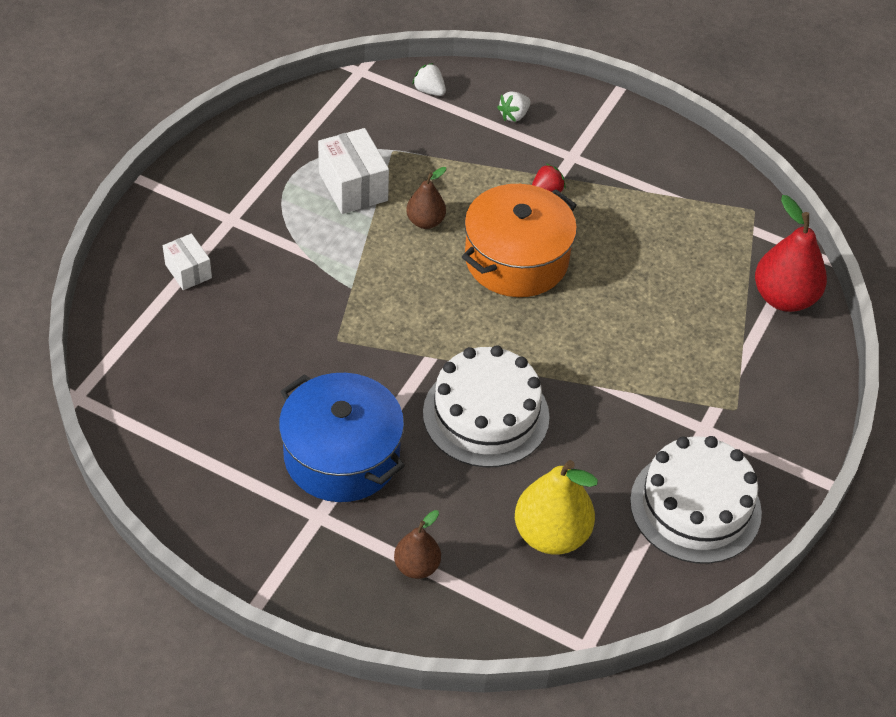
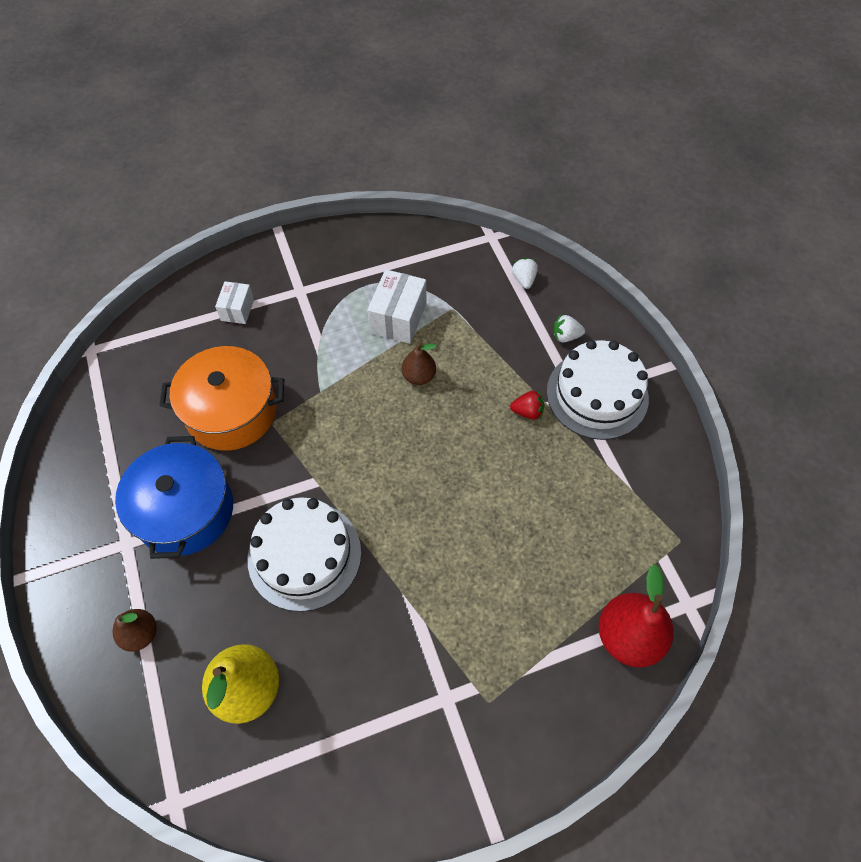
camera: 45 degrees right, 10 degrees up
(516, 259) = (451, 449): orange pot -> orange pot (231, 411)
(695, 506) = (370, 759): white cake -> white cake (597, 394)

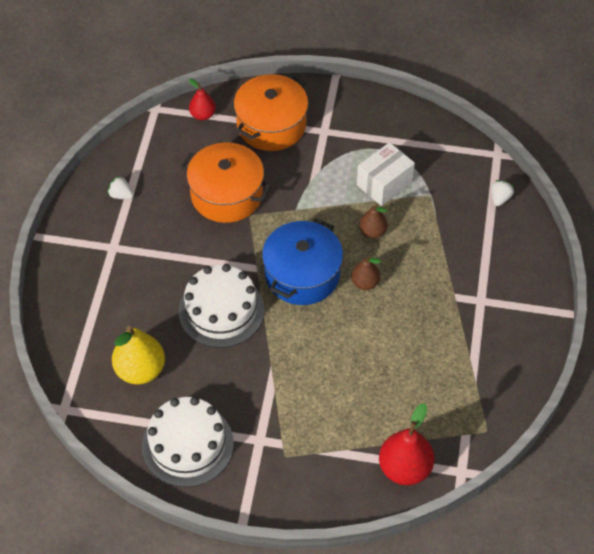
camera: 30 degrees right, 5 degrees down
(140, 634) = (93, 306): brown pear -> brown pear (365, 283)
(152, 333) = (203, 115): none -> red pear
(185, 510) = (160, 245): blue pot -> blue pot (302, 274)
(237, 310) = (271, 125): white box -> orange pot
(527, 412) = (436, 293): red strawberry -> none
(565, 336) = (503, 254): white strawberry -> white strawberry (121, 195)
(597, 394) = (497, 306): white cake -> white cake (187, 444)

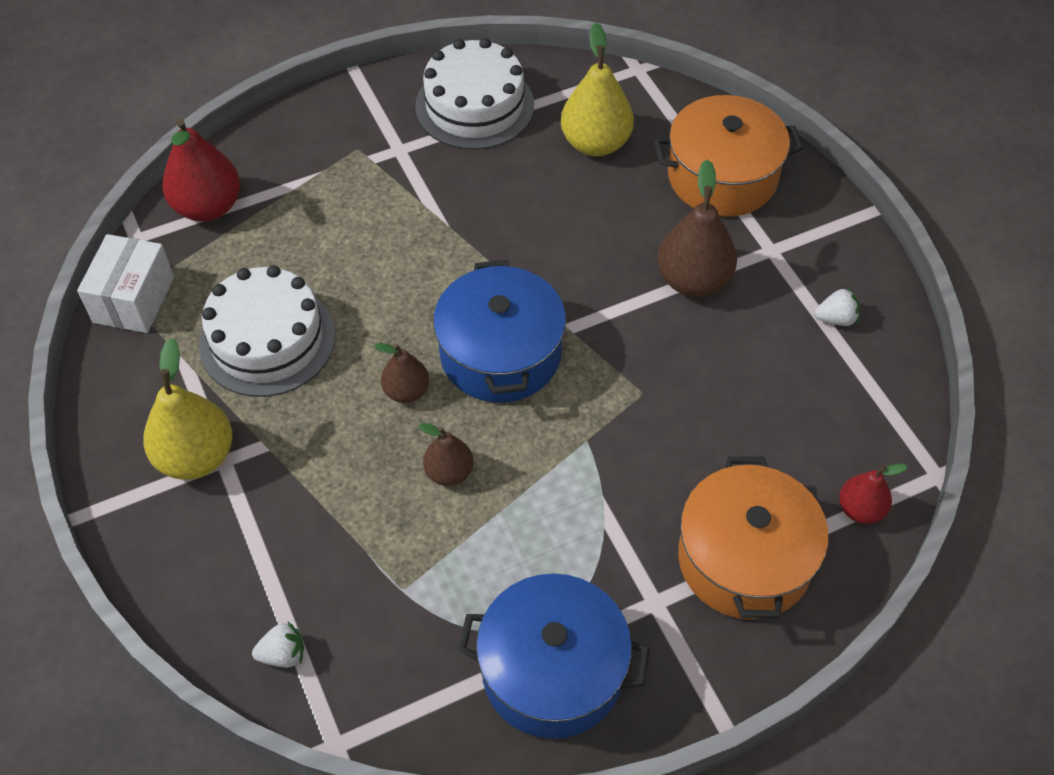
camera: 145 degrees right, 0 degrees up
(169, 255) = (693, 280): none -> brown pear
(221, 310) = (565, 253): white cake -> white cake (267, 340)
(226, 194) = (701, 404): orange pot -> orange pot (722, 177)
(384, 184) = (488, 564): white box -> white box (133, 300)
(388, 131) = (552, 671): none -> blue pot
(494, 310) = (196, 457): none -> yellow pear
(500, 198) = (283, 654): white strawberry -> white strawberry turned 90 degrees counterclockwise

